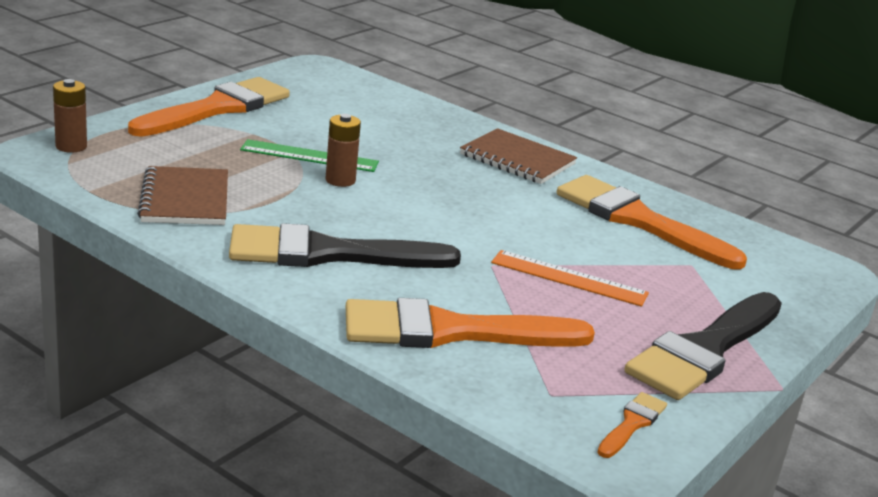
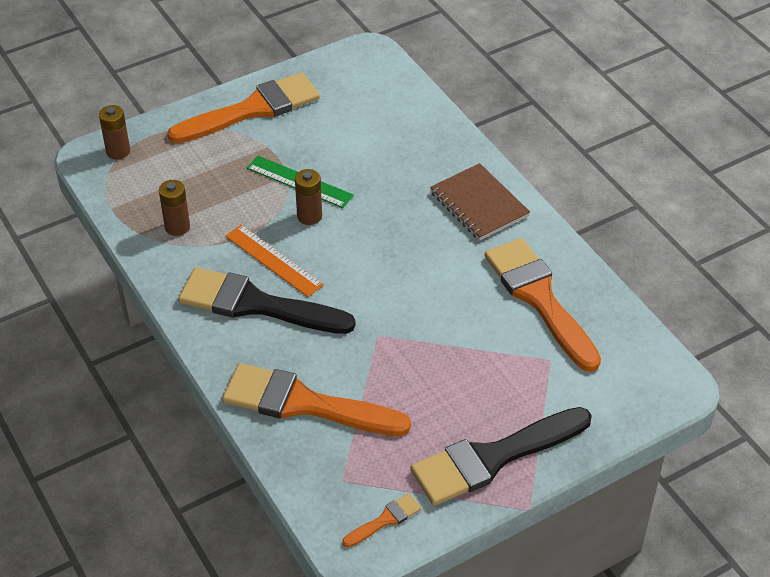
camera: 25 degrees right, 20 degrees up
(185, 199) = (177, 227): brown notebook -> brown battery
(569, 278) = (433, 360): orange ruler -> orange ruler (274, 260)

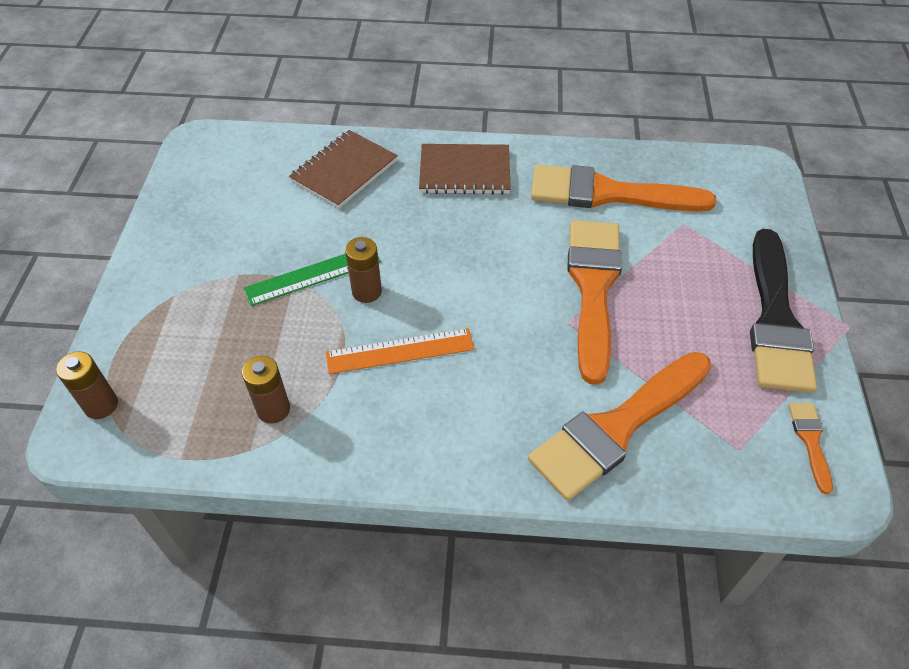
camera: 55 degrees left, 5 degrees up
(253, 109) = (175, 258): orange brush -> orange brush (593, 288)
(256, 304) = (448, 398): black brush -> none
(413, 140) = (344, 171): none -> brown notebook

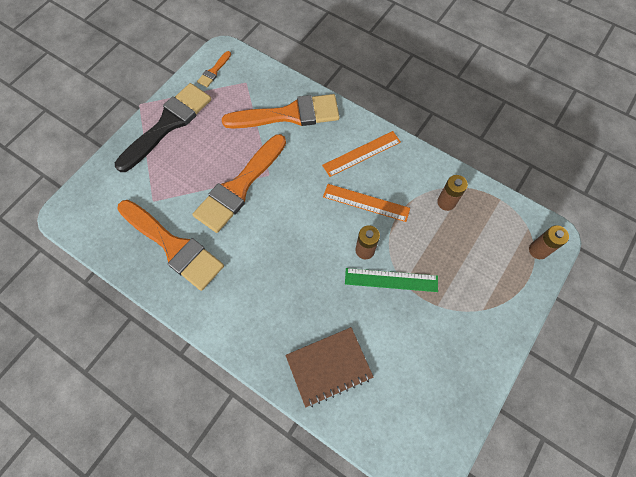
camera: 150 degrees left, 15 degrees up
(451, 421) = (362, 154): none -> orange ruler
(464, 172) = (247, 317): brown notebook -> none

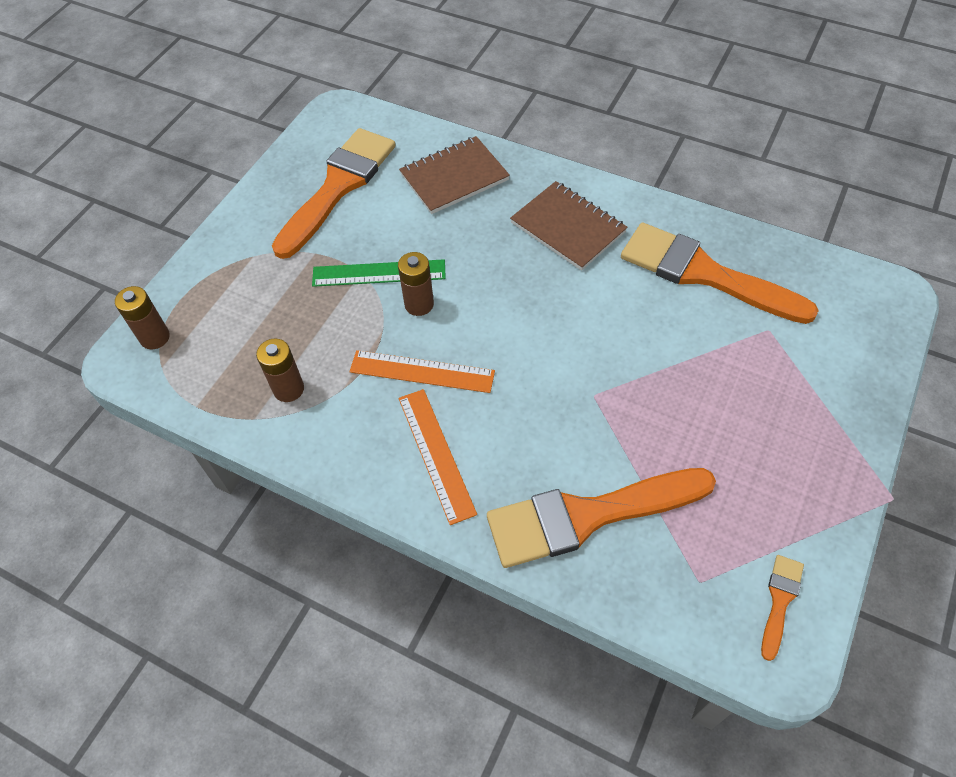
camera: 175 degrees right, 10 degrees down
(168, 124) = (813, 464): black brush -> none
(239, 187) = (637, 368): orange brush -> orange brush (338, 187)
(252, 300) = (568, 227): none -> brown notebook
(362, 154) = (436, 454): orange ruler -> orange ruler turned 75 degrees counterclockwise

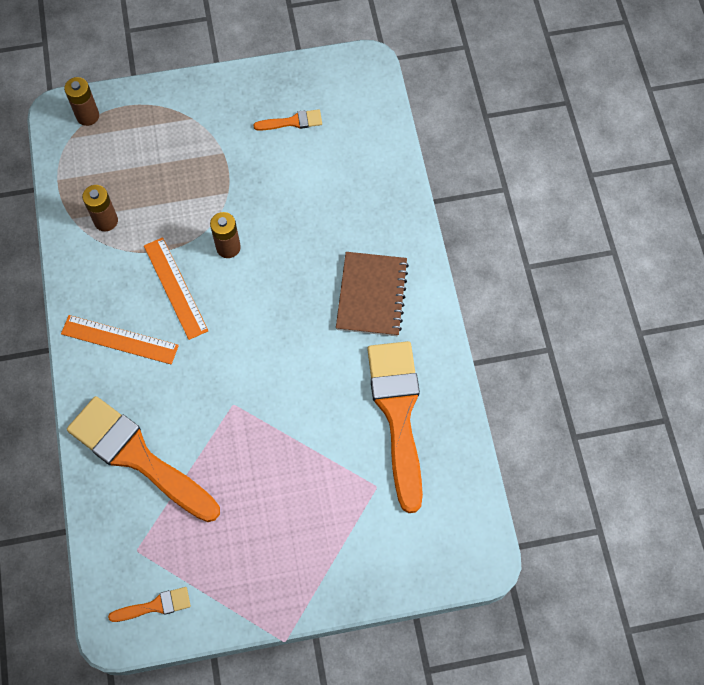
camera: 50 degrees right, 10 degrees up
(338, 187) = (292, 122): orange brush -> orange brush, size x0.44
(379, 273) = (235, 204): green ruler -> none
(436, 454) = (119, 339): orange ruler -> orange ruler turned 75 degrees clockwise
(454, 177) = (361, 188): brown notebook -> none

